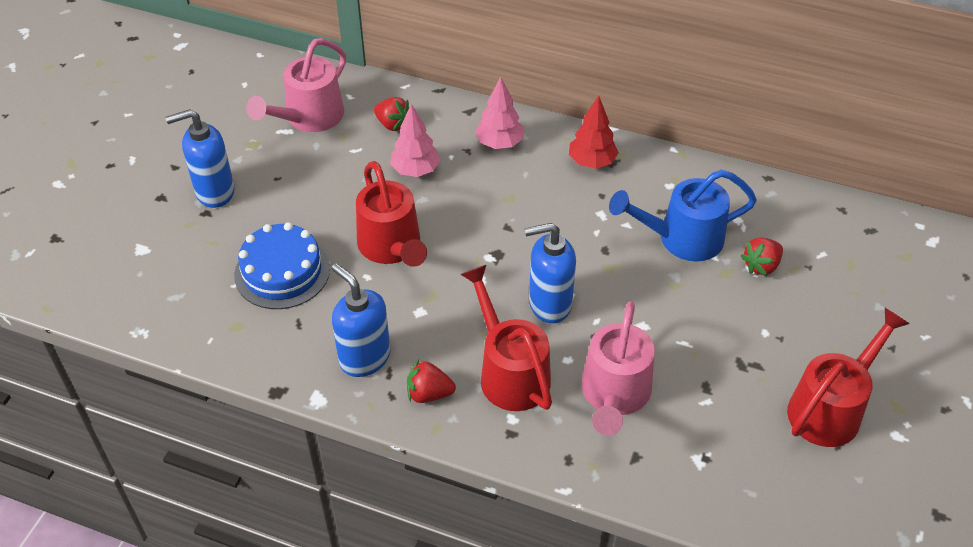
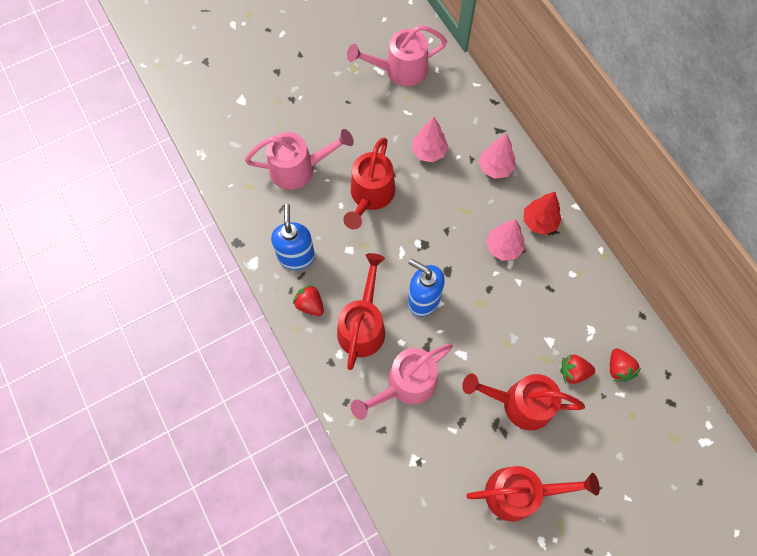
camera: 40 degrees right, 20 degrees up
(214, 192) = (307, 88): blue soap dispenser -> none
(282, 272) = (299, 168): blue cake -> pink watering can
(392, 124) = (444, 108): red strawberry -> red strawberry (618, 368)
(580, 205) = (503, 247): none -> pink tree
(681, 239) = (542, 316): blue watering can -> none
(743, 329) = (519, 403): none -> red watering can

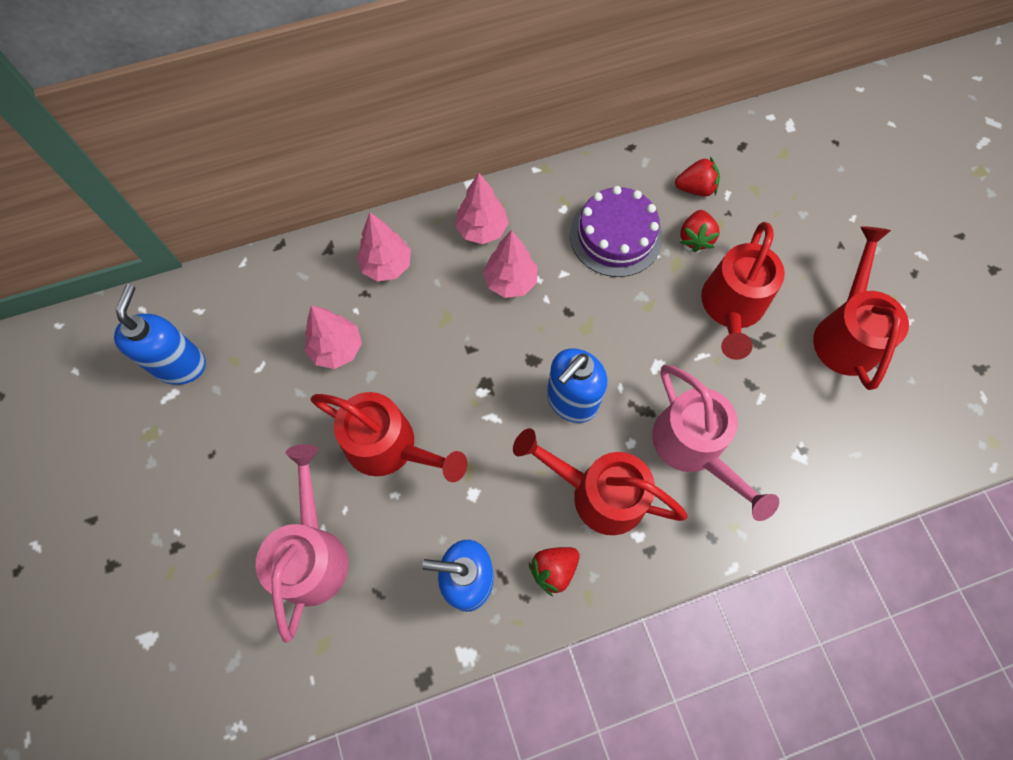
camera: 80 degrees left, 0 degrees up
(399, 70) = (180, 365): pink watering can -> blue soap dispenser
(539, 222) = (482, 229): red tree -> pink tree
(559, 313) = (615, 236): none -> purple cake

